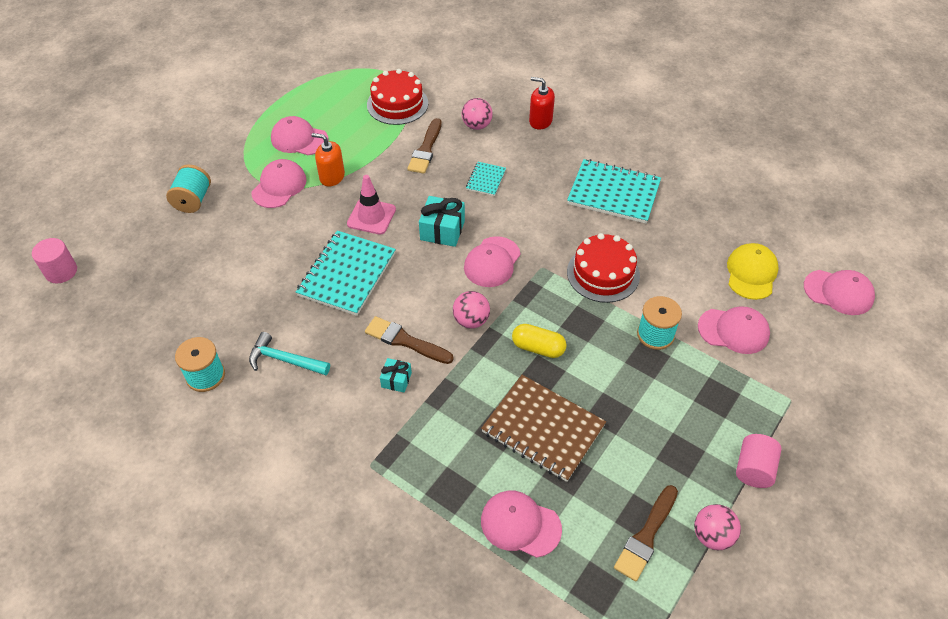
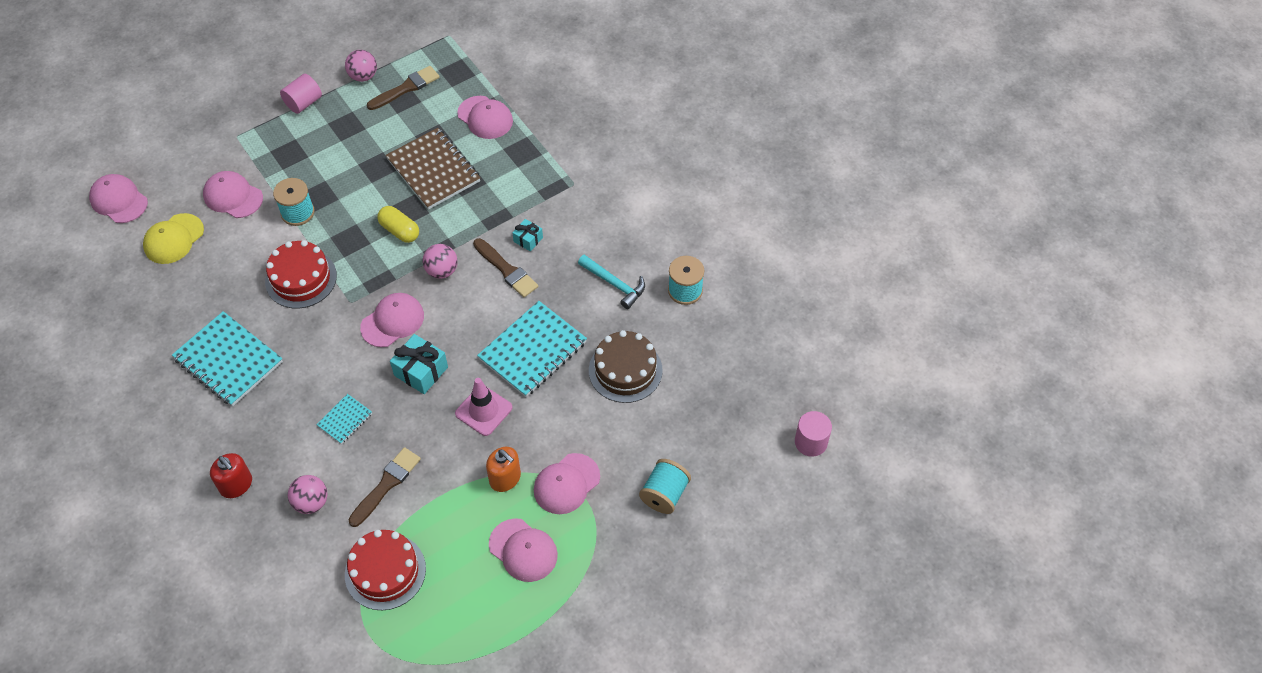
camera: 160 degrees left, 5 degrees up
(251, 282) = (625, 370): none -> brown cake

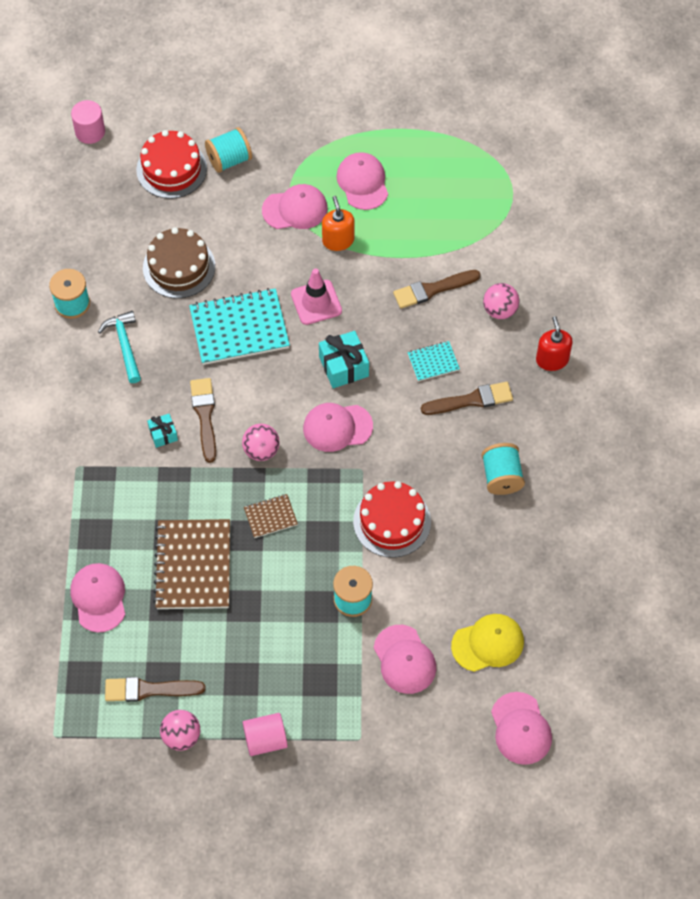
camera: 145 degrees left, 5 degrees up
(228, 360) = (501, 477): turquoise notebook -> turquoise spool
(291, 407) = (471, 400): none -> brown brush
(385, 571) = (474, 226): red cake -> red cake (171, 169)
(400, 231) = (270, 517): yellow capsule -> brown notebook

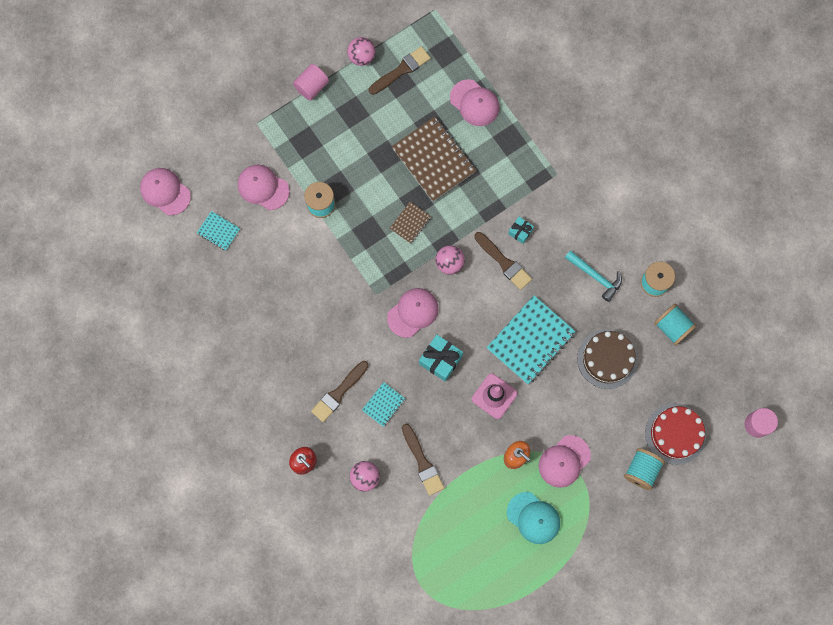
camera: 145 degrees right, 15 degrees up
(362, 182) = (533, 518): pink cap -> turquoise cap
(392, 521) = (332, 271): red cake -> none
(433, 289) = (422, 462): brown brush -> brown brush turned 120 degrees clockwise
(488, 643) = (218, 231): yellow cap -> turquoise notebook
(501, 477) = (282, 350): turquoise spool -> turquoise spool (672, 327)

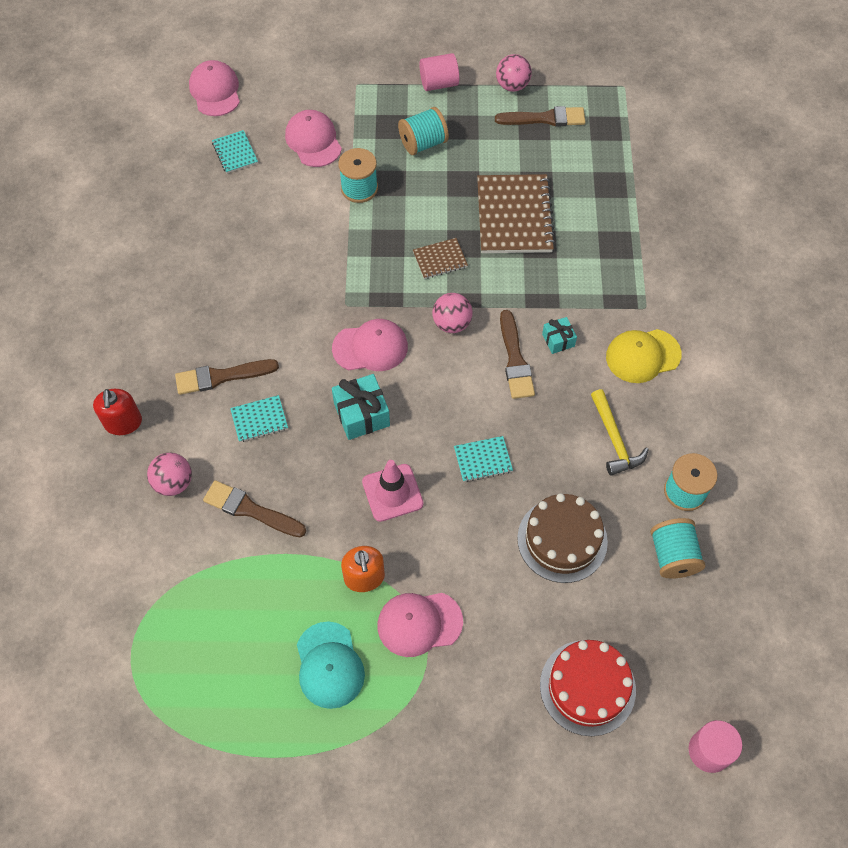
camera: 35 degrees right, 15 degrees down
(422, 462) = (251, 510): brown brush -> brown brush turned 105 degrees clockwise
(474, 103) = (602, 189): pink cap -> none
(530, 340) = (483, 460): turquoise notebook -> turquoise notebook, size x0.49
(576, 209) = (642, 356): none -> yellow cap
(595, 276) = (614, 439): turquoise hammer -> yellow hammer
(641, 470) = (510, 702): turquoise spool -> turquoise spool (423, 143)

